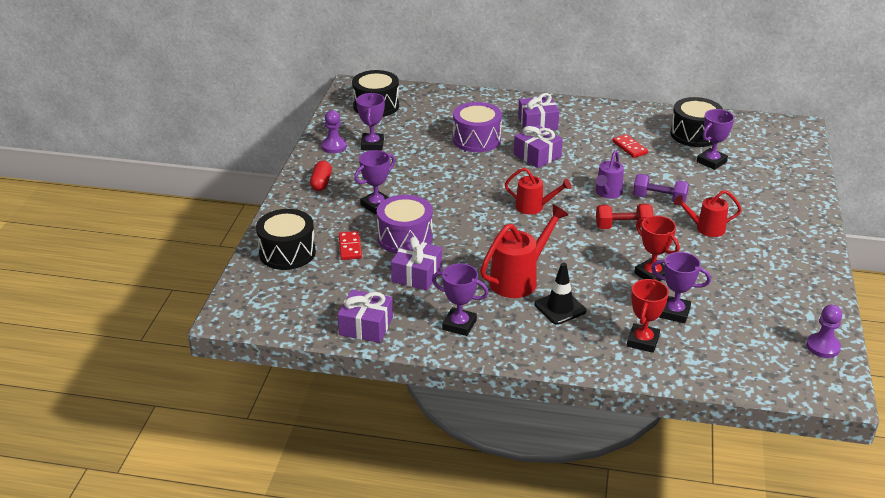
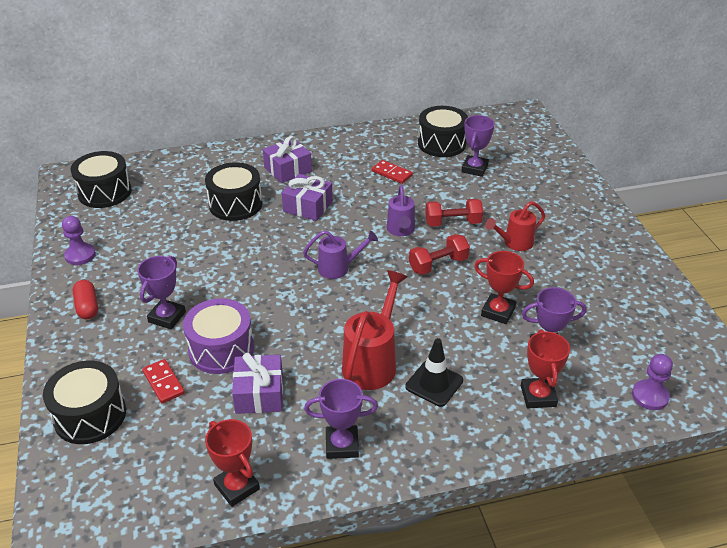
camera: 25 degrees left, 5 degrees up
(366, 326) = (237, 487): purple gift -> red trophy
(372, 145) = (124, 241): purple trophy -> none
(476, 139) = (235, 204): purple drum -> black drum
(533, 207) = (338, 268): red watering can -> purple watering can
(659, 199) = (453, 223): purple dumbbell -> red dumbbell
(823, 347) = (697, 342): purple pawn -> purple pawn (650, 396)

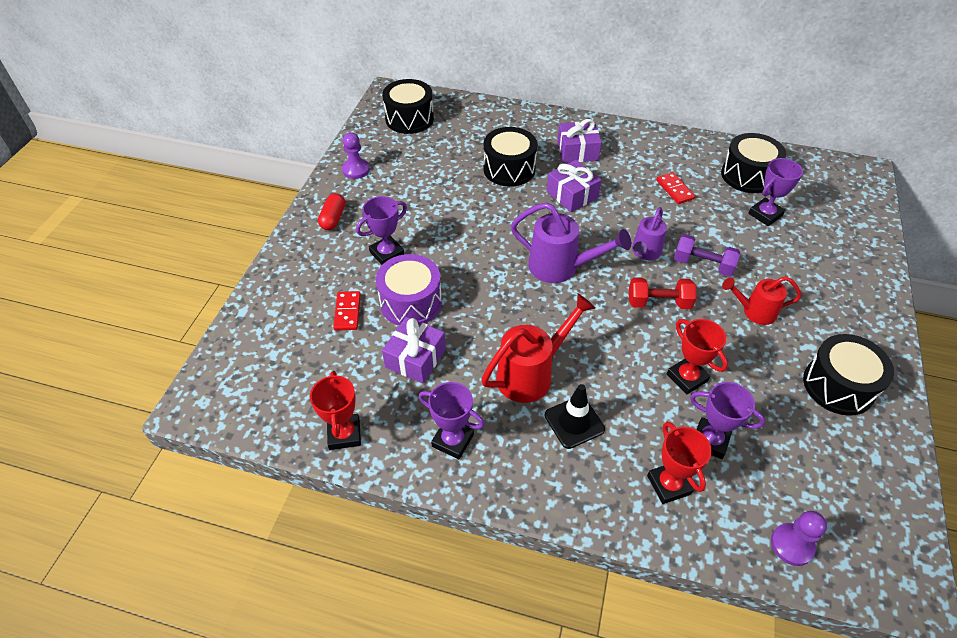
camera: 30 degrees right, 10 degrees up
(90, 415) = (277, 315): black drum -> black drum (838, 386)
(338, 268) = (560, 267): purple watering can -> purple watering can, size x1.57
(453, 223) = (703, 265): red dumbbell -> purple dumbbell
(538, 396) = (669, 485): red trophy -> red trophy turned 45 degrees counterclockwise

